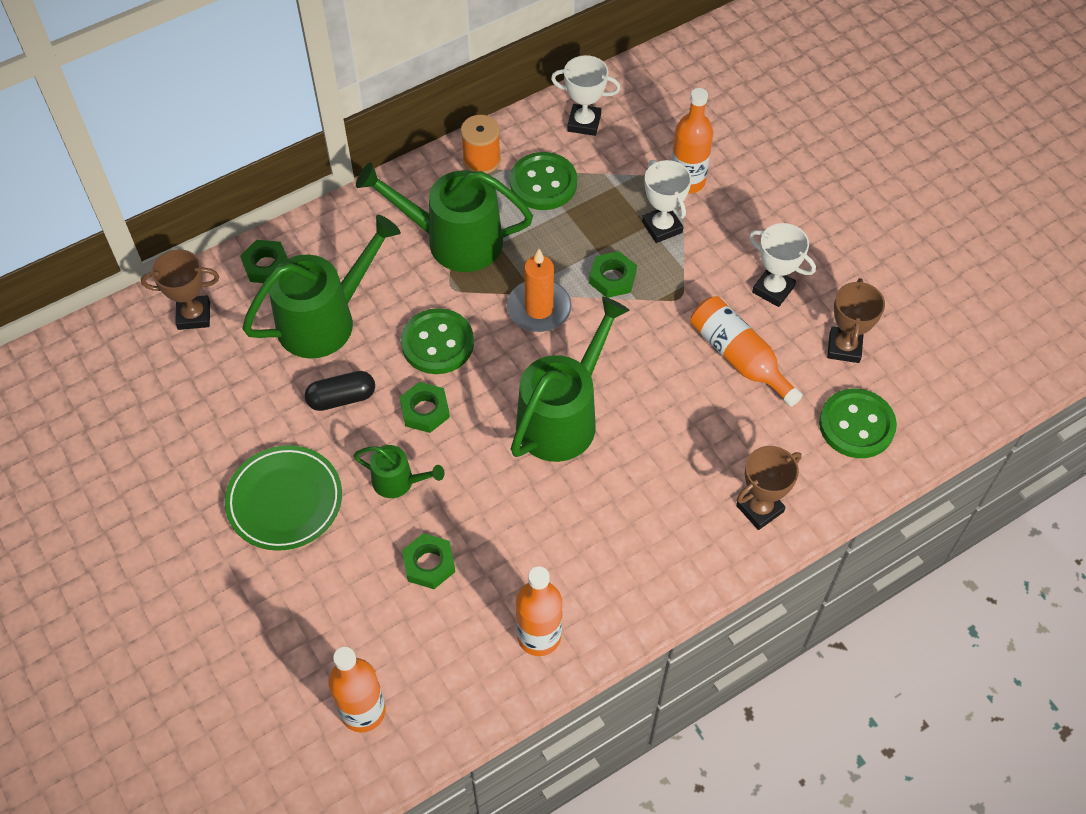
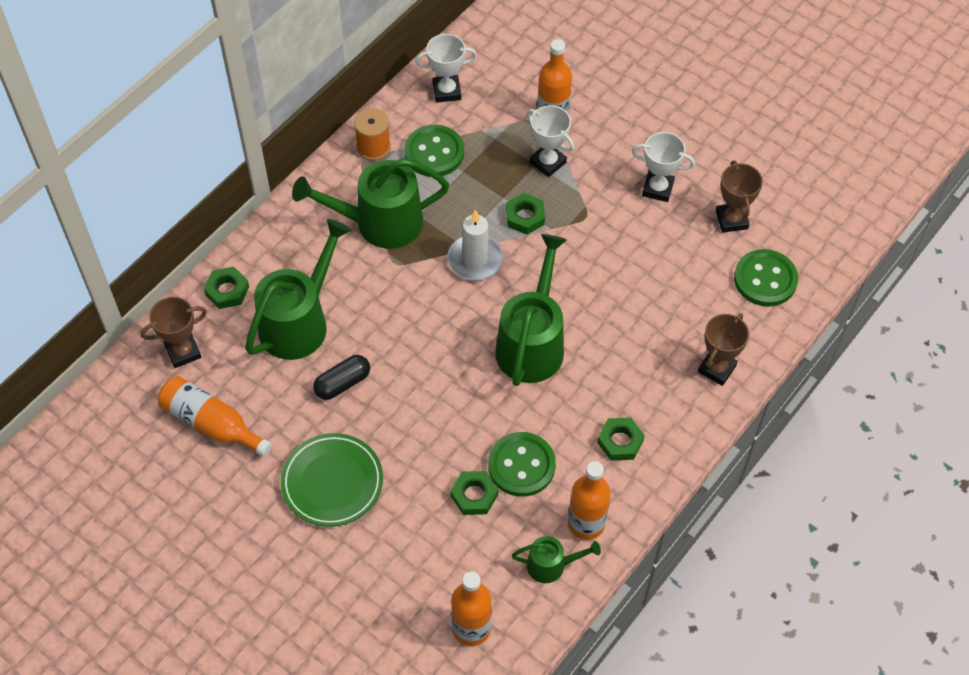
camera: 20 degrees left, 0 degrees up
(398, 481) = (420, 437): green watering can -> green watering can (551, 565)
(425, 410) = (417, 372): green nut -> green nut (620, 441)
(437, 343) = (403, 313): green button -> green button (521, 465)
(539, 308) = (475, 260): orange candle -> white candle
(739, 357) = (652, 252): orange bottle -> orange bottle (212, 423)

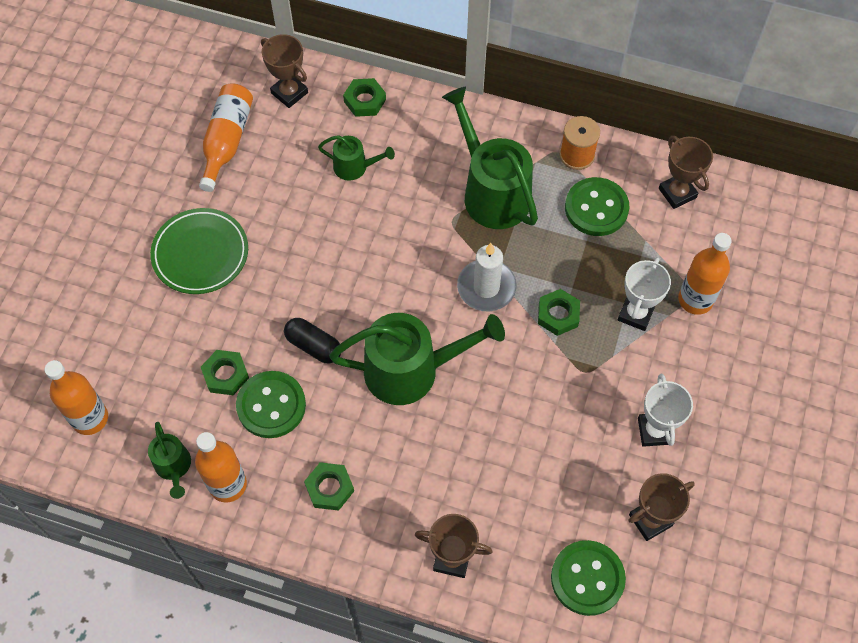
camera: 70 degrees right, 5 degrees up
(299, 322) = (354, 167): green watering can -> green watering can, size x0.50
(342, 383) = (304, 225): black capsule -> black capsule (313, 346)
(446, 91) = (677, 193): white trophy -> brown trophy

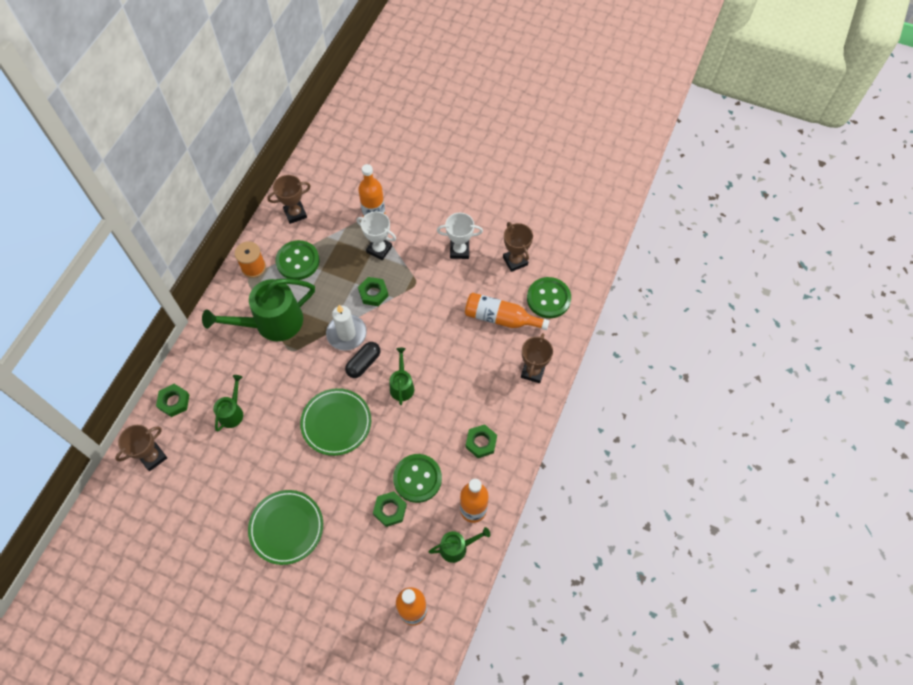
camera: 85 degrees left, 0 degrees up
(227, 141) = (187, 506): orange bottle -> orange bottle (500, 318)
(313, 346) = (375, 448): black capsule -> black capsule (364, 363)
(347, 292) = (336, 423): none -> green plate
(411, 370) = (402, 386): green watering can -> green watering can, size x0.50

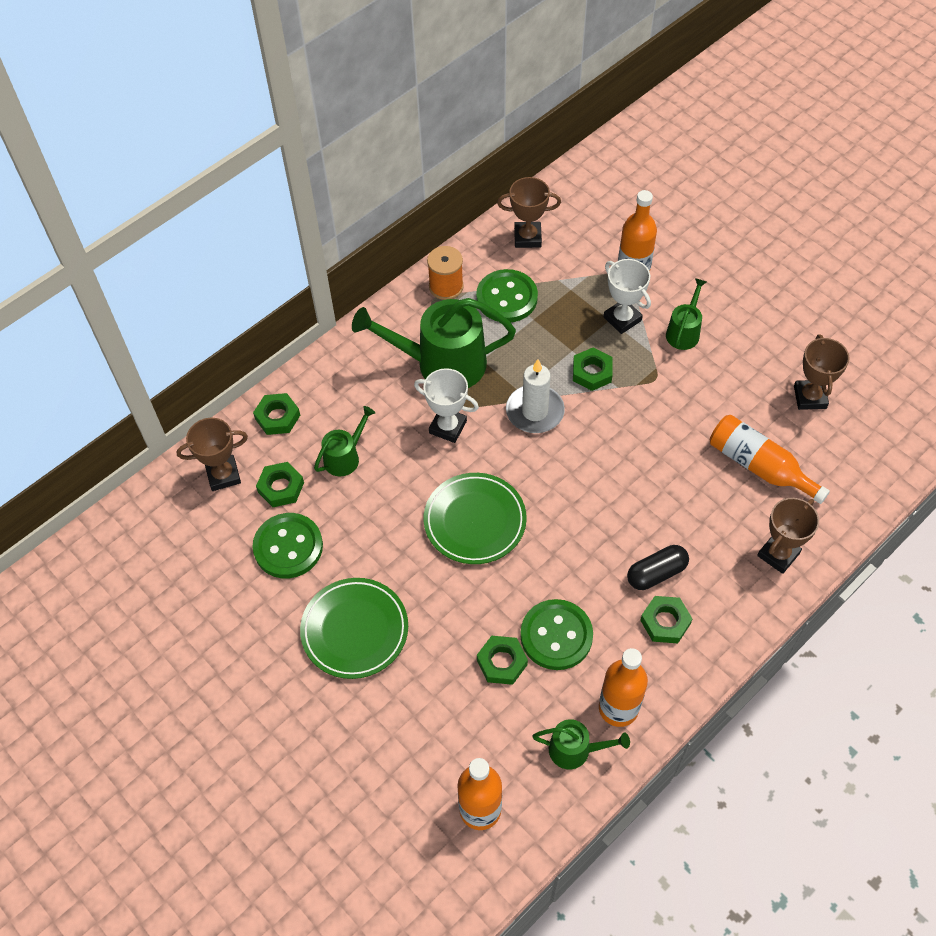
camera: 25 degrees right, 5 degrees down
(196, 450) = (281, 487): none -> green nut
(364, 363) = (542, 457): black capsule -> black capsule (656, 573)
(402, 386) = (583, 505): green watering can -> green watering can (684, 332)
(459, 250) = (734, 357): white trophy -> white trophy (448, 427)
(548, 298) = (840, 464): green button -> green button (288, 547)

